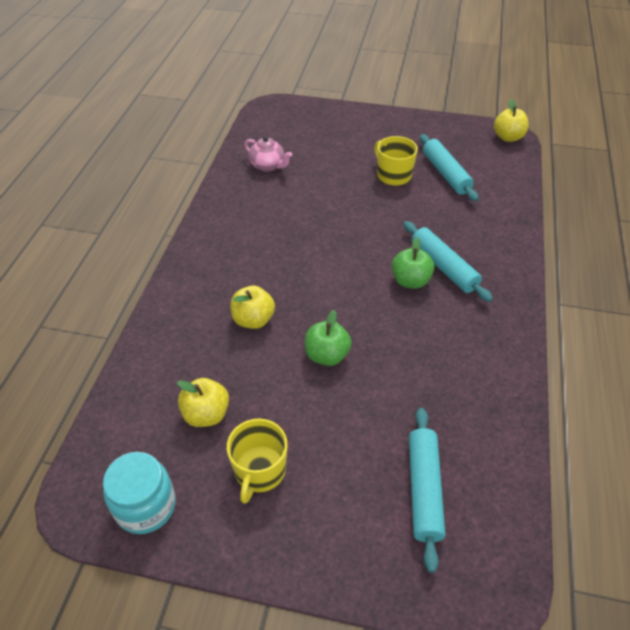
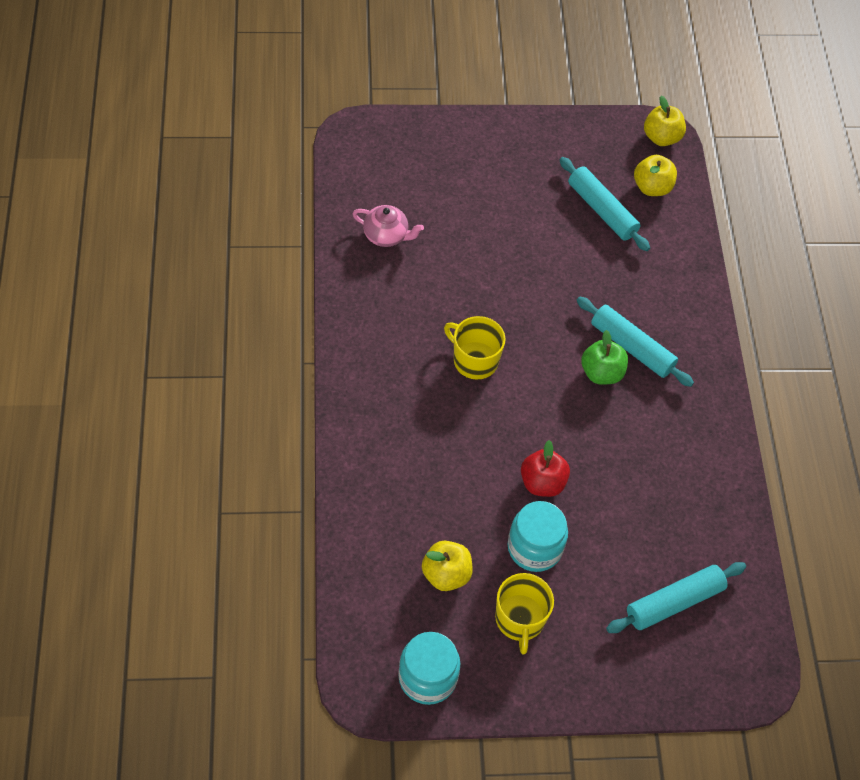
camera: 20 degrees left, 10 degrees up
(253, 320) = (451, 457): yellow apple -> yellow apple (652, 187)
(299, 408) = (534, 547): none -> turquoise jar
(327, 355) = (542, 483): green apple -> red apple
(393, 175) = (541, 224): yellow mug -> yellow mug (474, 360)
(424, 489) = (674, 602): turquoise rolling pin -> turquoise rolling pin turned 75 degrees clockwise

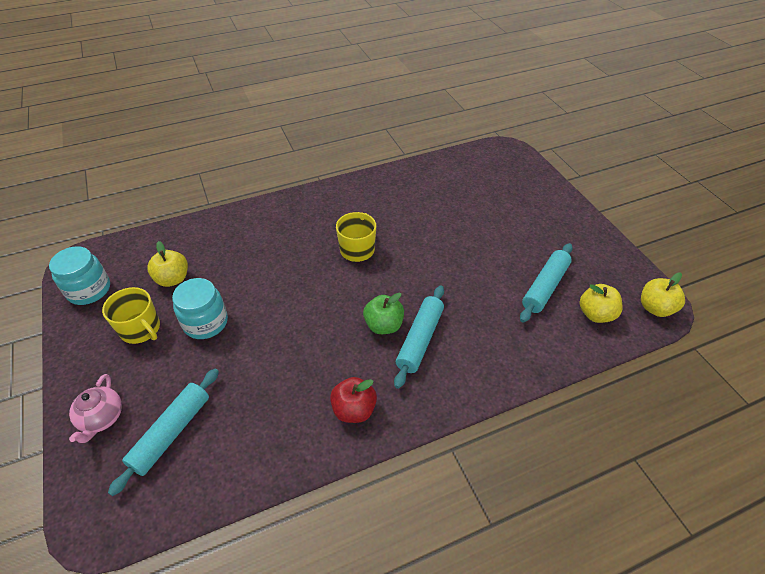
camera: 75 degrees right, 10 degrees down
(386, 235) = (436, 183): pink teapot -> pink teapot (102, 418)
(520, 619) = (141, 329): yellow mug -> yellow mug turned 120 degrees counterclockwise
(542, 483) = (265, 313): red apple -> red apple (354, 410)
(674, 602) = (171, 432): turquoise rolling pin -> turquoise rolling pin turned 75 degrees clockwise

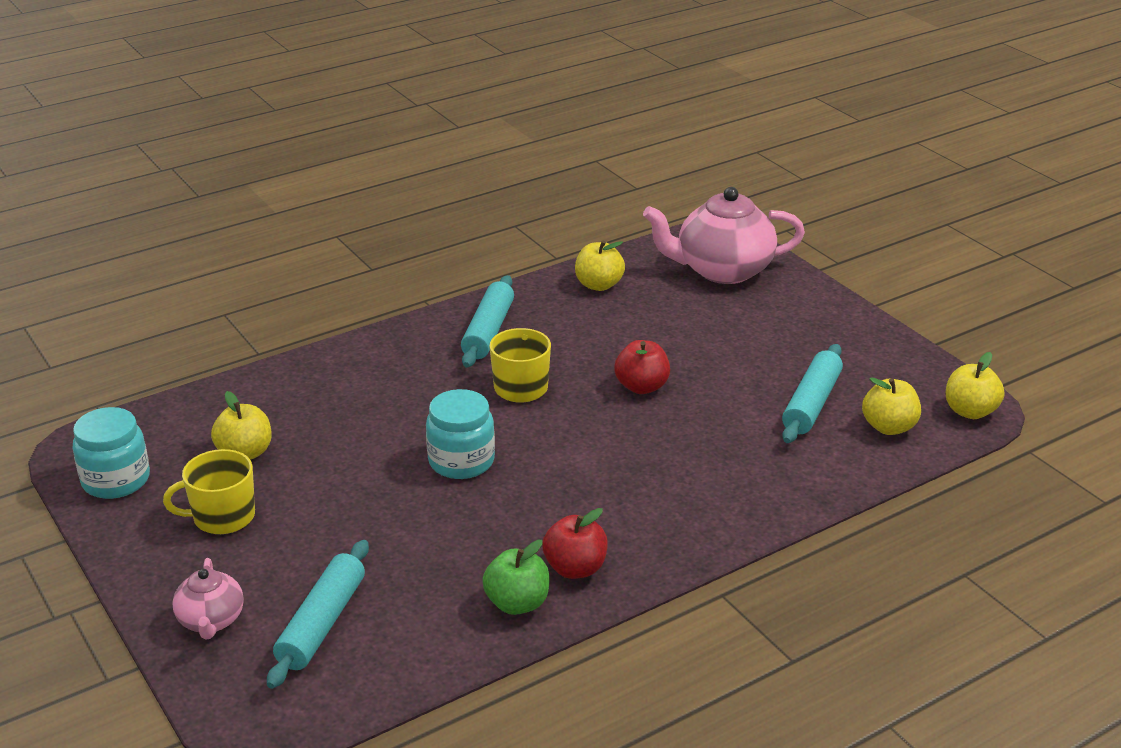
camera: 10 degrees left, 15 degrees down
(141, 329) = (222, 517): yellow mug -> yellow mug turned 135 degrees clockwise
(205, 322) = (319, 498): turquoise jar -> turquoise jar (461, 461)
(383, 325) = (589, 472): green apple -> green apple (517, 603)
(420, 340) = (646, 483): turquoise rolling pin -> turquoise rolling pin (488, 331)
(425, 177) = (599, 285): none -> yellow apple
(434, 259) = (641, 387): none -> red apple
(505, 174) = (722, 270): none -> pink teapot

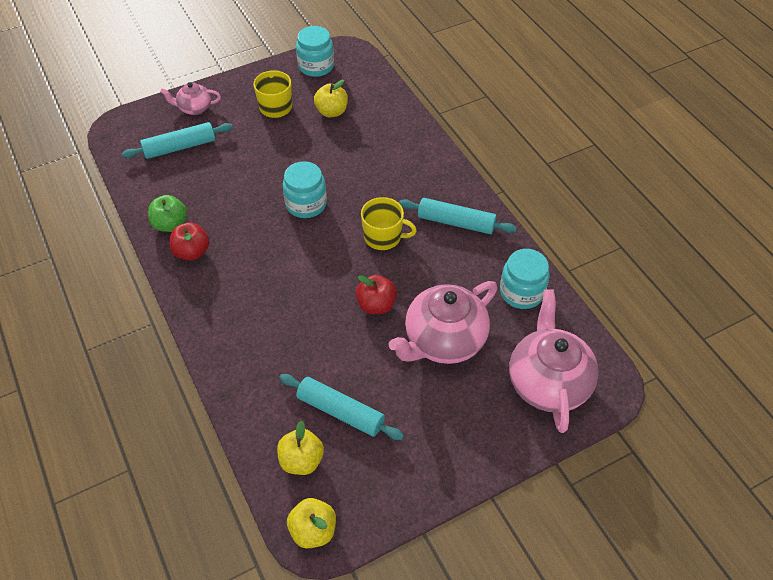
camera: 95 degrees right, 20 degrees up
(321, 623) = (180, 147): turquoise rolling pin -> turquoise rolling pin turned 45 degrees counterclockwise
(599, 285) = (521, 292): yellow apple -> turquoise jar
(685, 336) = (443, 341): none -> pink teapot

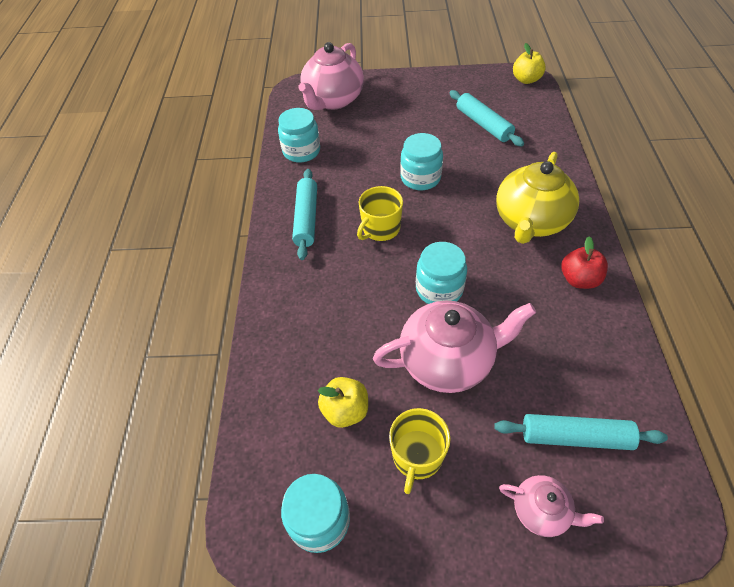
camera: 150 degrees left, 0 degrees up
(170, 224) = (600, 320): green apple -> none
(247, 294) = (530, 221): none -> yellow teapot
(301, 460) = (521, 109): yellow apple -> none
(376, 305) = (420, 178): red apple -> turquoise jar
(383, 237) = (380, 228): yellow mug -> yellow mug turned 90 degrees counterclockwise
(443, 341) = (384, 140): pink teapot -> pink teapot (447, 360)
(456, 222) = (306, 218): turquoise rolling pin -> turquoise rolling pin turned 45 degrees clockwise

